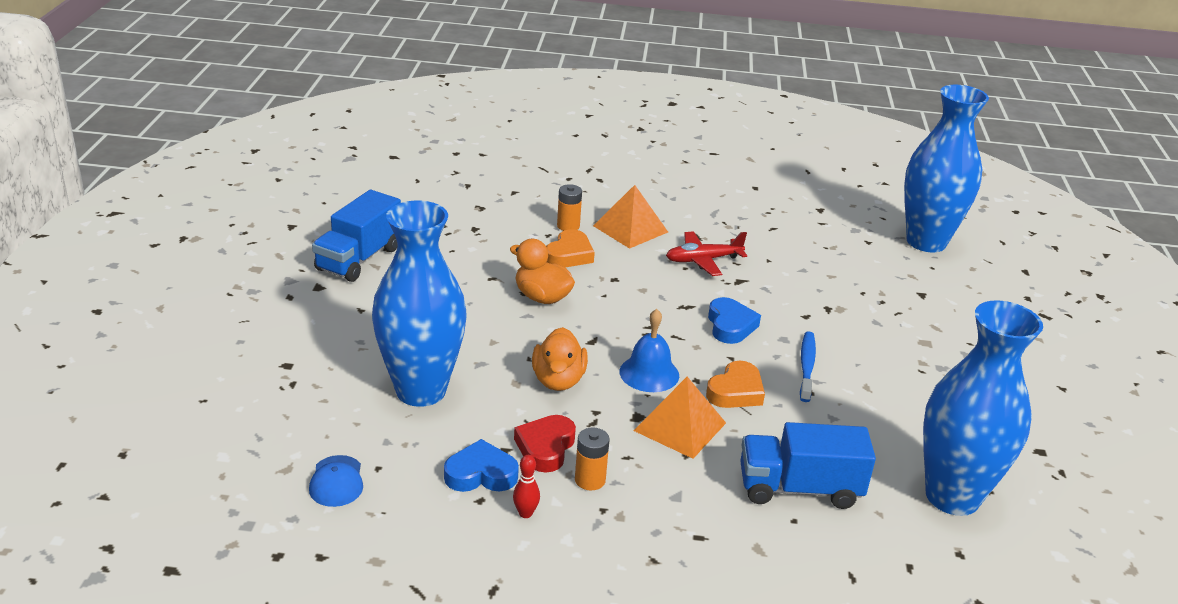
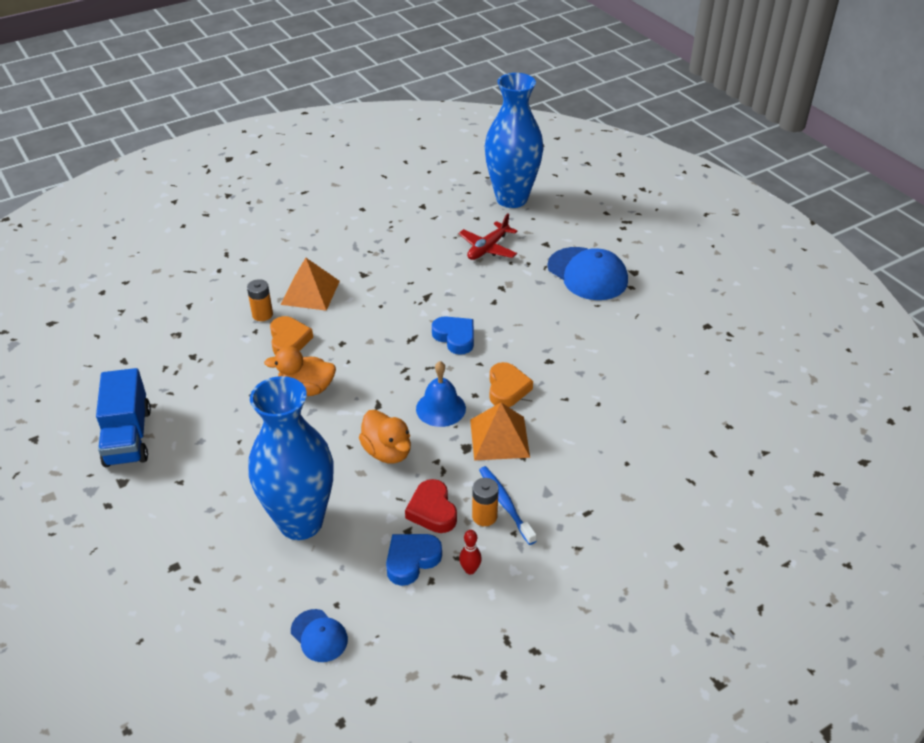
camera: 35 degrees left, 10 degrees up
(703, 260) = (386, 292): red plane -> red plane (488, 248)
(799, 488) = (609, 438): blue truck -> none
(806, 366) = (530, 342): blue toothbrush -> blue toothbrush (505, 504)
(941, 340) = (587, 274): none -> blue cap
(952, 496) = (692, 388): blue vase -> none

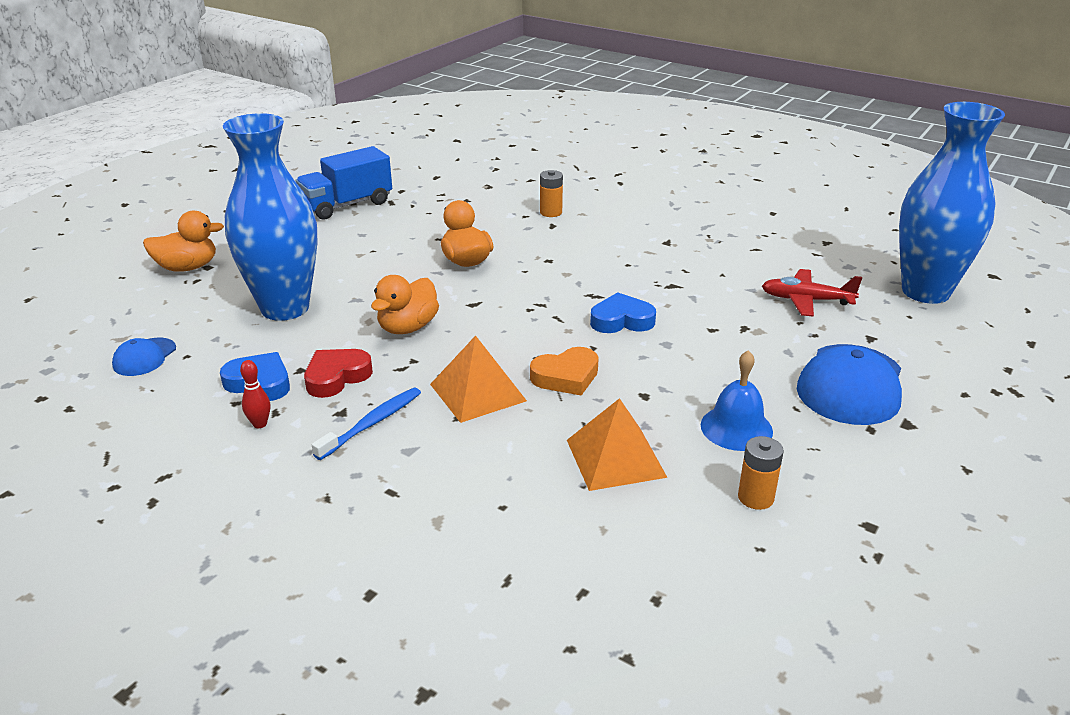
camera: 65 degrees right, 10 degrees down
(163, 582) = (187, 267): none -> orange duck
(289, 340) = (527, 234): orange heart -> none
(310, 292) = (607, 224): orange pyramid -> orange pyramid (615, 458)
(440, 408) = (497, 341): blue bell -> blue bell (736, 428)
(455, 337) = (621, 320): blue heart -> blue heart turned 120 degrees counterclockwise
(484, 516) = (345, 413): orange battery -> orange battery (755, 497)

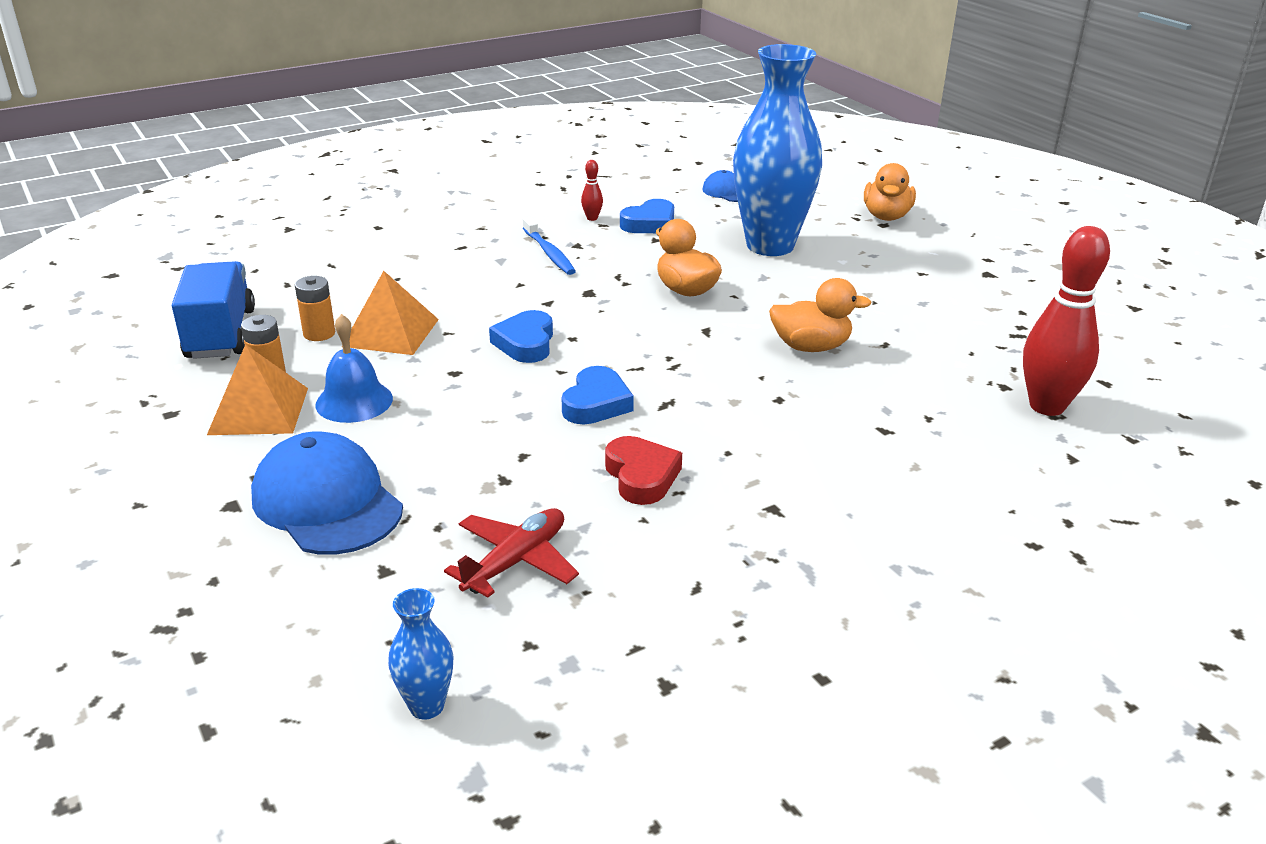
camera: 115 degrees right, 0 degrees up
(336, 377) = (629, 250): red heart -> red heart (641, 476)
(347, 205) = (1017, 307): blue truck -> blue truck (221, 334)
(477, 392) = (546, 299): orange pyramid -> orange pyramid (259, 410)
(480, 188) = (1046, 406): none -> red bowling pin
(551, 212) = (931, 441): orange battery -> orange battery (319, 333)
(566, 377) = (525, 343): orange heart -> blue heart
(925, 292) = (426, 706): blue vase -> blue vase, size x0.41

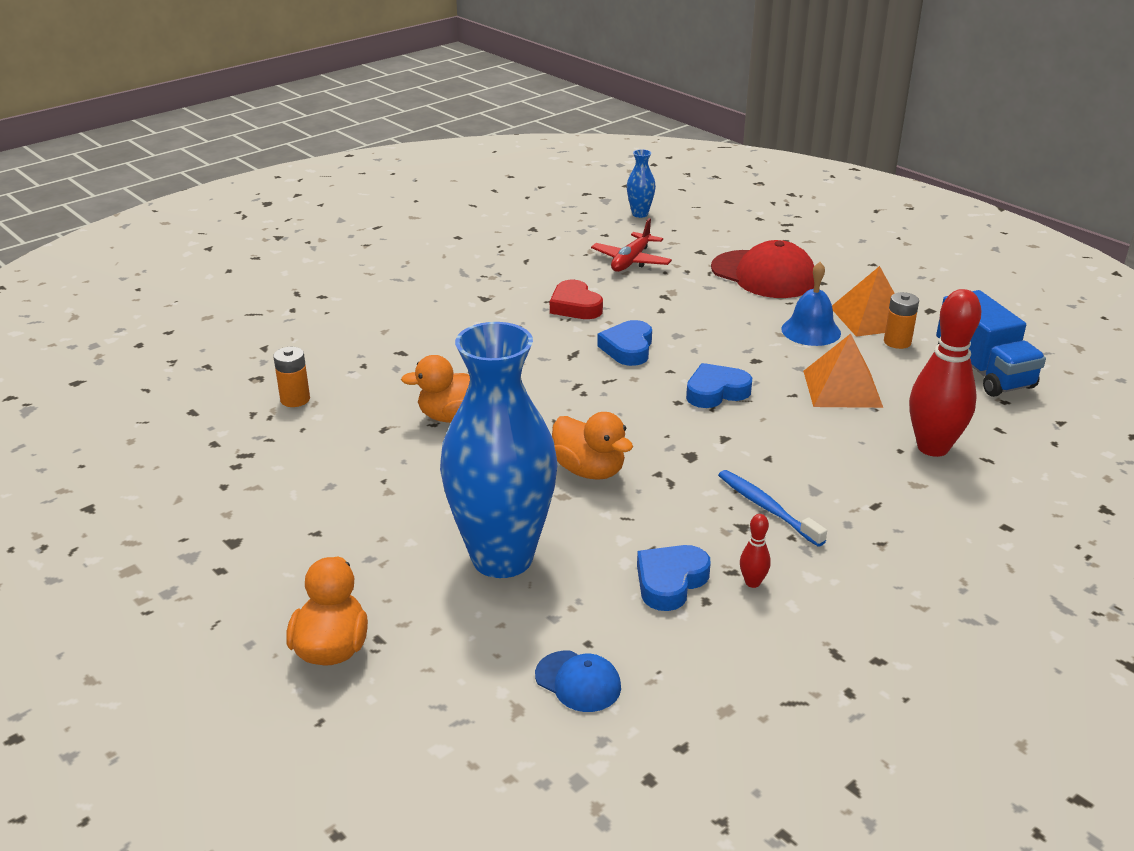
camera: 170 degrees right, 0 degrees up
(319, 333) = (902, 380): orange battery -> orange battery (295, 399)
(327, 502) = (763, 275): blue cap -> red cap
(525, 343) = (716, 392): blue heart -> blue heart turned 105 degrees counterclockwise
(1046, 406) = (260, 384): red bowling pin -> red bowling pin (933, 447)

